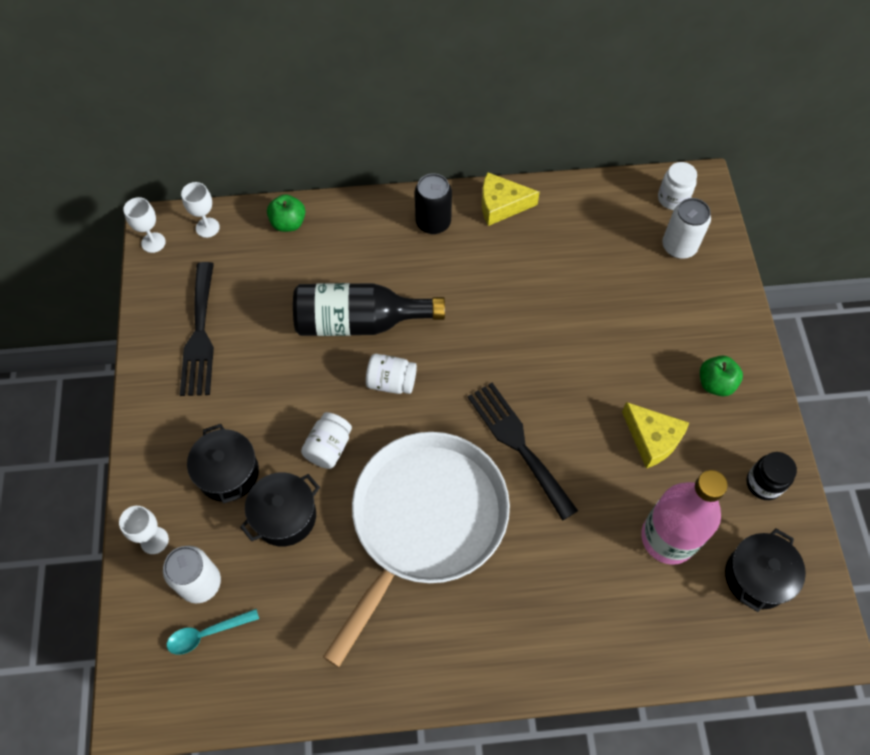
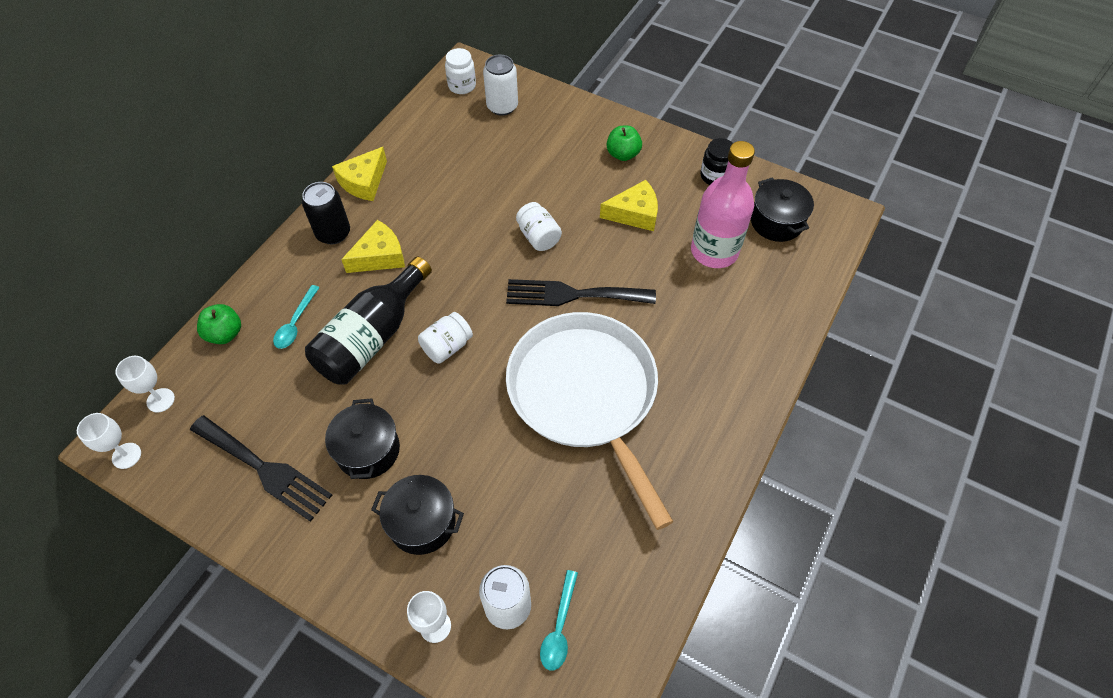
camera: 55 degrees left, 5 degrees down
(285, 516) = (500, 498): black pot -> black pot (368, 450)
(328, 447) = (465, 427): white jar -> white jar (538, 237)
(332, 261) = (295, 323): none -> turquoise spoon
(438, 271) = (380, 256): none -> yellow cheese

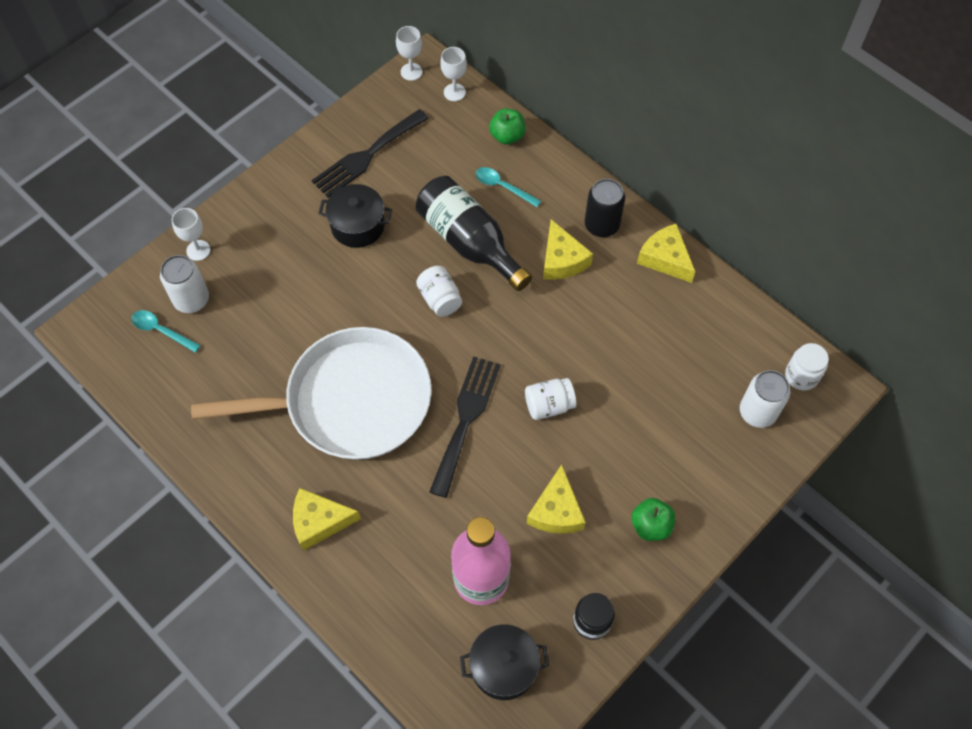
camera: 105 degrees right, 5 degrees up
(422, 522) = (281, 254): black pot -> none
(717, 385) = (319, 521): none -> yellow cheese

